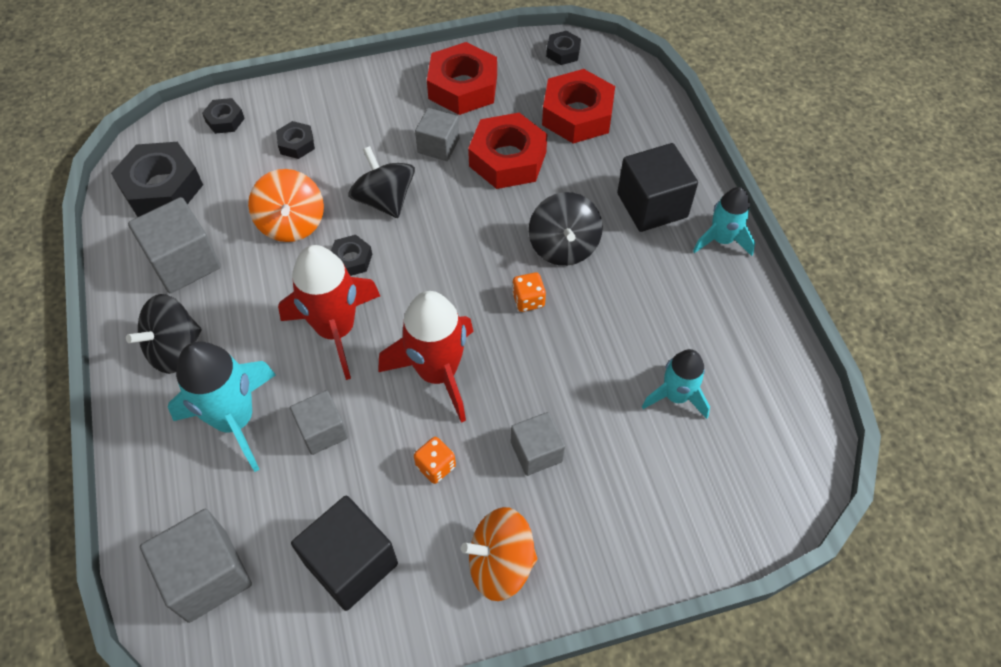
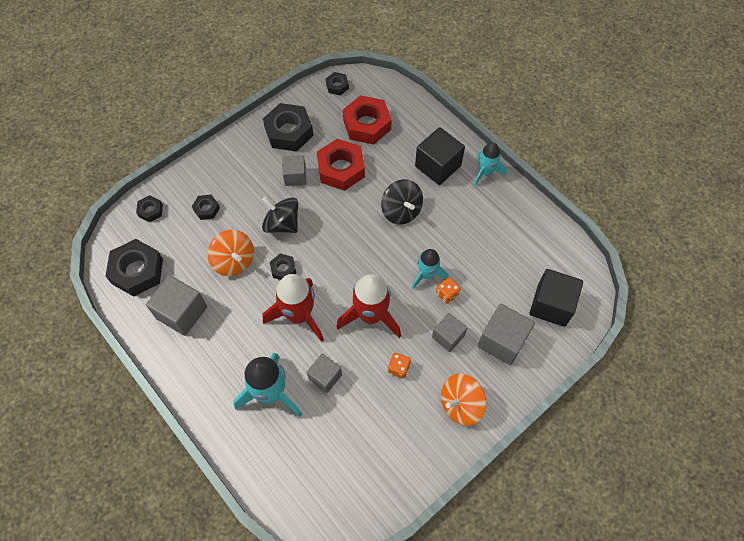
camera: 25 degrees left, 5 degrees up
(175, 349) = (209, 367): black spinning top -> none
(207, 575) = (308, 485): grey cube -> grey cube (502, 341)
(351, 563) = (382, 441): black cube -> black cube (551, 305)
(463, 87) = (289, 132): red nut -> black nut
(528, 300) = (398, 251): orange dice -> orange dice (447, 294)
(676, 396) = (505, 273): turquoise rocket -> turquoise rocket (427, 275)

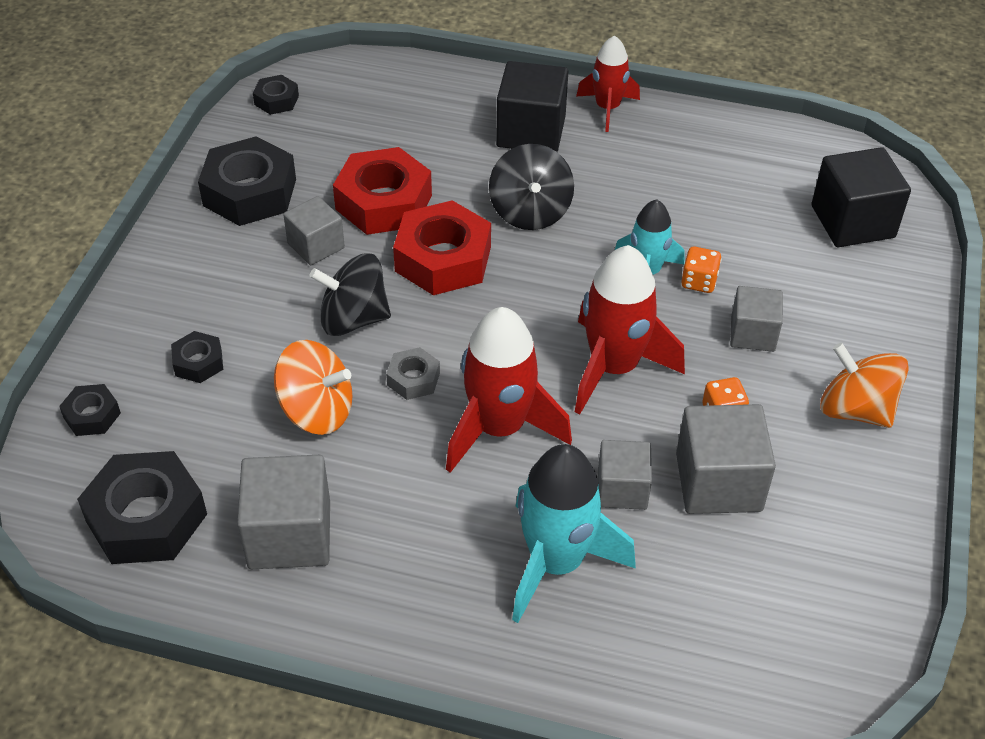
camera: 35 degrees left, 15 degrees down
(283, 269) = (413, 379): black nut -> grey nut
(367, 124) = (371, 128): red nut -> red nut (443, 259)
(401, 211) = (530, 211): black spinning top -> black spinning top turned 60 degrees clockwise
(460, 405) = (855, 409): orange spinning top -> orange spinning top turned 105 degrees clockwise
(485, 172) = (607, 108): turquoise rocket -> red rocket
(502, 341) = (832, 299): grey cube -> grey cube (718, 482)

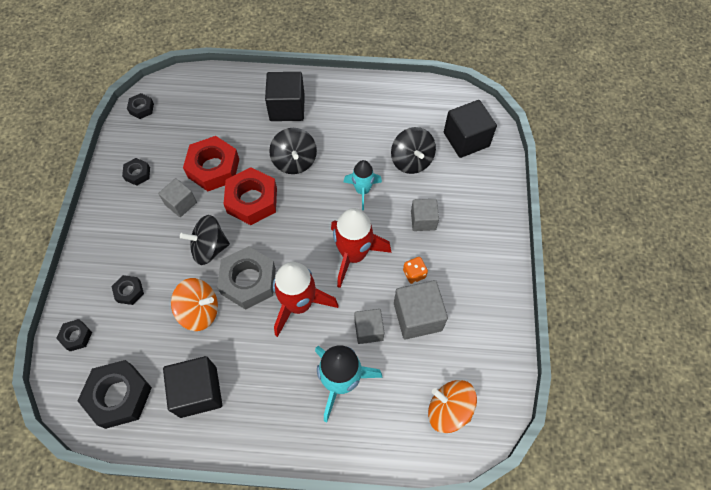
camera: 10 degrees left, 15 degrees up
(250, 192) = (137, 174): black nut -> black nut, size x0.50
(289, 535) = (198, 392): grey cube -> black cube
(413, 379) = (248, 281): grey nut -> grey nut, size x2.00
(607, 108) = (326, 85): red rocket -> none
(699, 282) = (391, 192): orange dice -> none
(745, 240) = (411, 161): none -> black spinning top
(855, 409) = (481, 259): orange spinning top -> orange spinning top (448, 410)

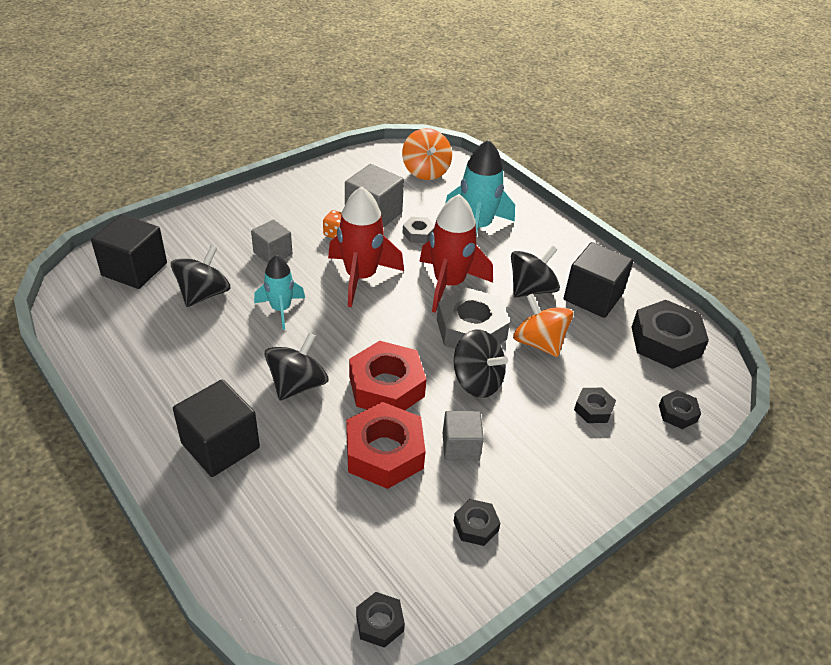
camera: 135 degrees left, 20 degrees down
(245, 355) = (531, 289): none -> black spinning top
(368, 330) = (418, 234): grey cube -> grey nut

